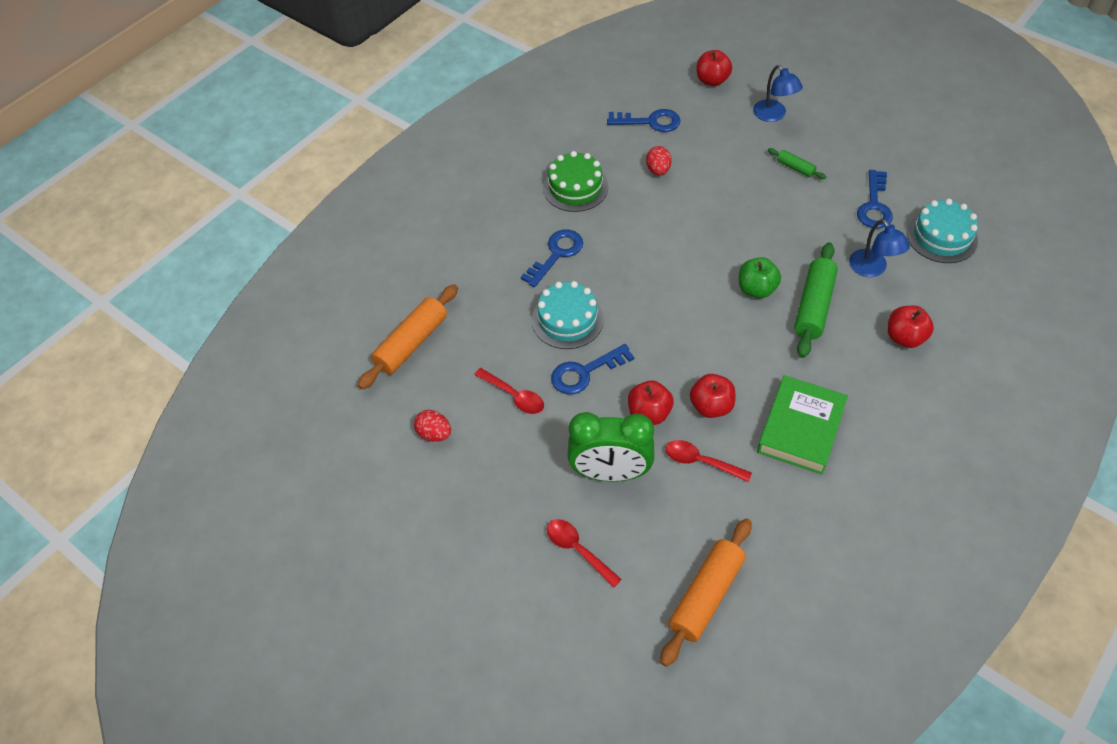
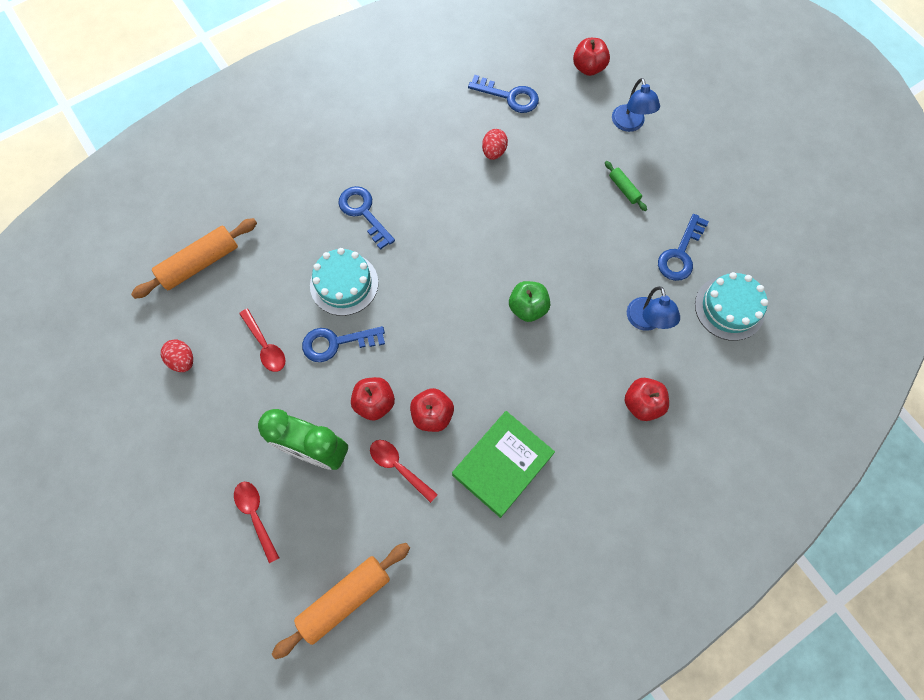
camera: 15 degrees right, 15 degrees up
(556, 254) = (363, 212): blue key -> blue key turned 90 degrees counterclockwise
(575, 187) = (410, 147): green cake -> none
(813, 306) = (572, 343): green rolling pin -> none

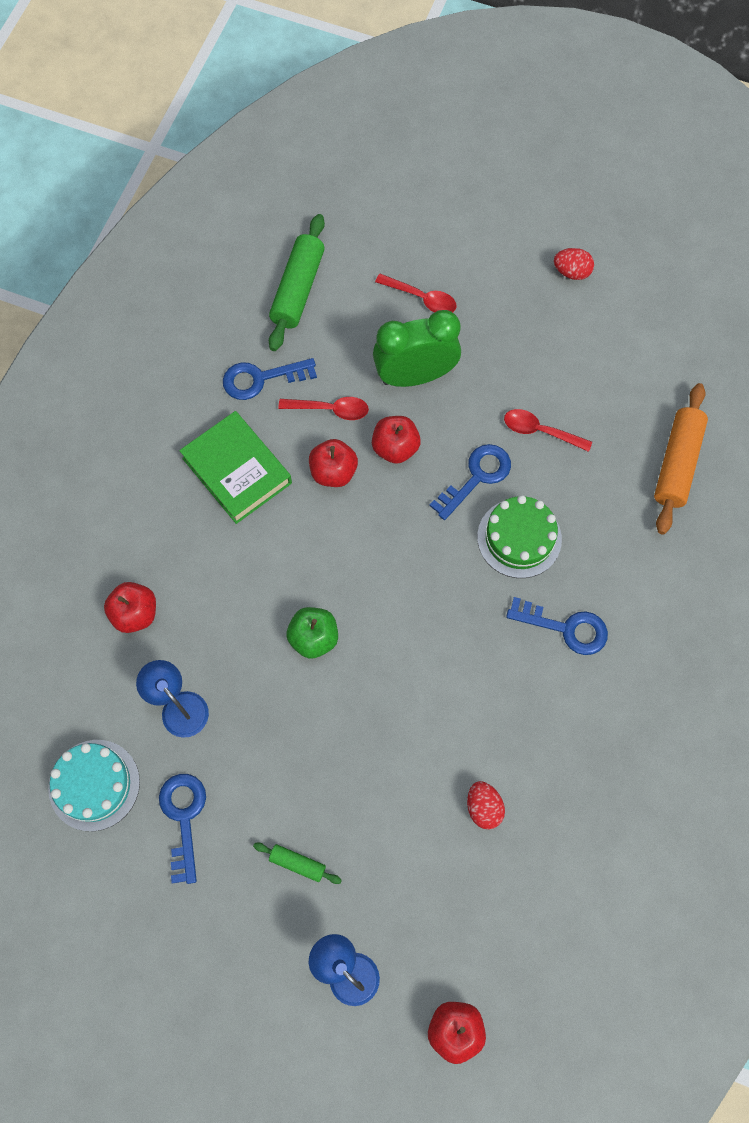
camera: 145 degrees right, 0 degrees up
(183, 360) = (602, 370): red egg -> red egg (571, 272)
(344, 284) = (519, 538): turquoise cake -> green cake
(345, 599) = (298, 289): orange rolling pin -> green rolling pin
(502, 465) = (237, 470): green book -> green book turned 45 degrees counterclockwise
(510, 96) = (522, 905): blue key -> blue key (261, 379)

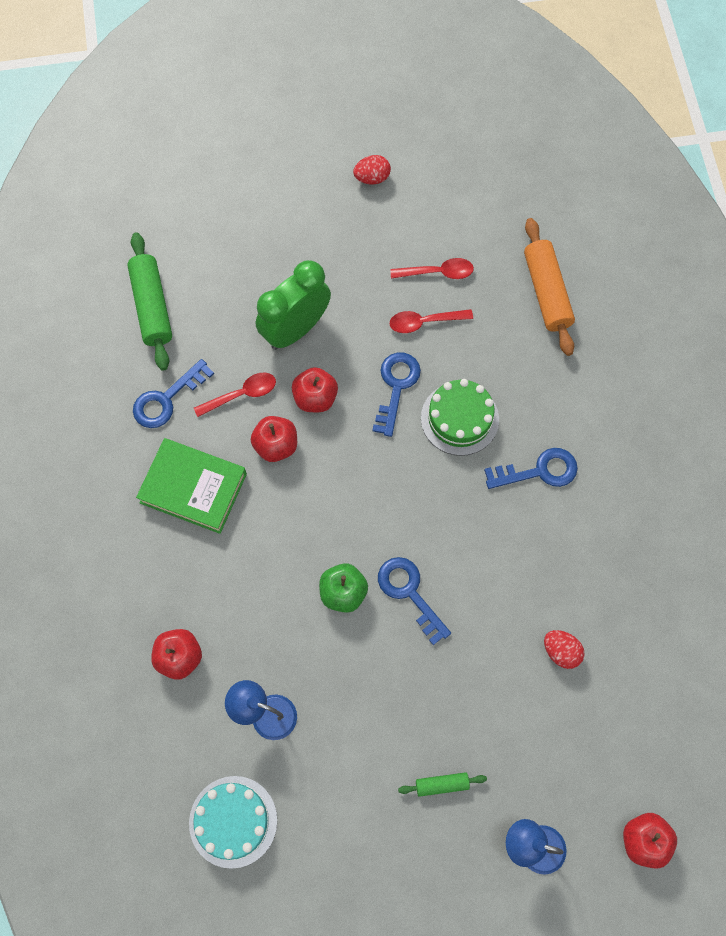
camera: 30 degrees left, 0 degrees up
(183, 818) = (325, 803): blue key -> blue key (409, 593)
(421, 298) = (262, 261): red spoon -> red spoon (438, 272)

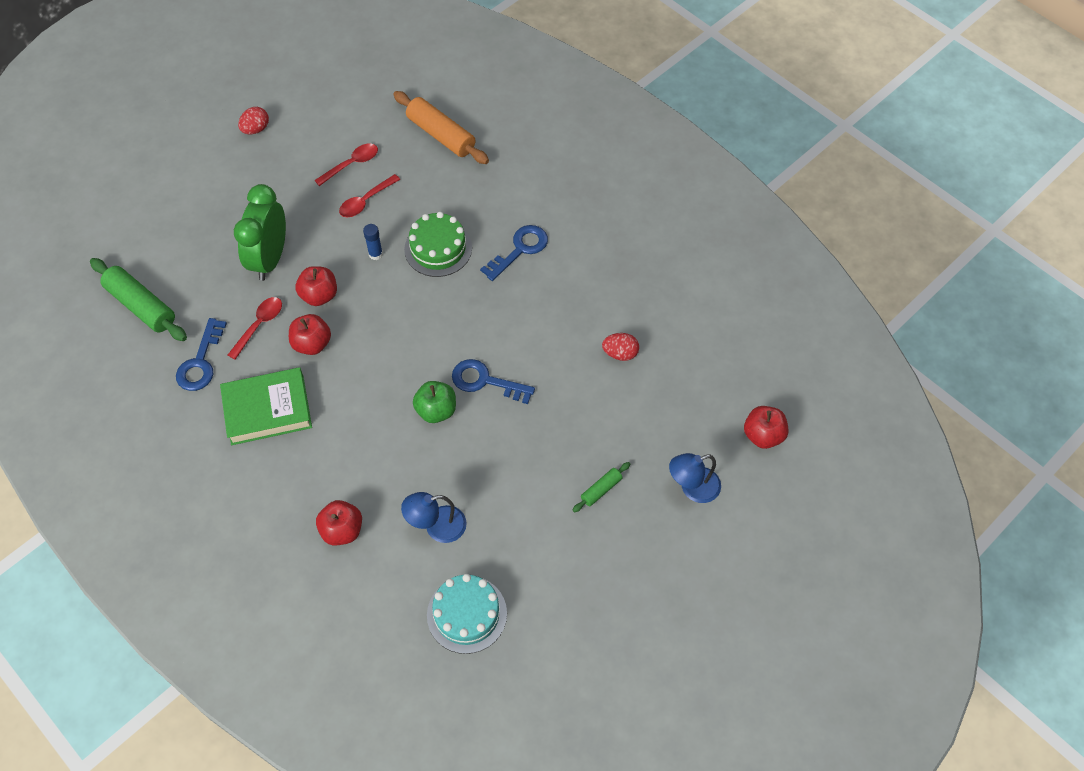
camera: 35 degrees left, 10 degrees down
(396, 386) = (375, 254): blue key -> blue glue stick

